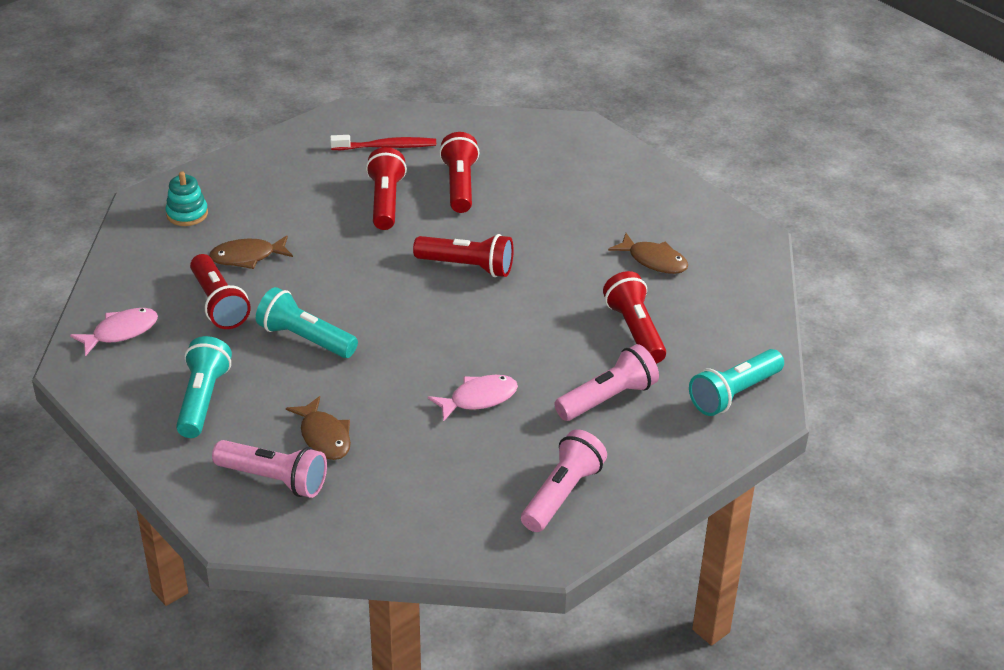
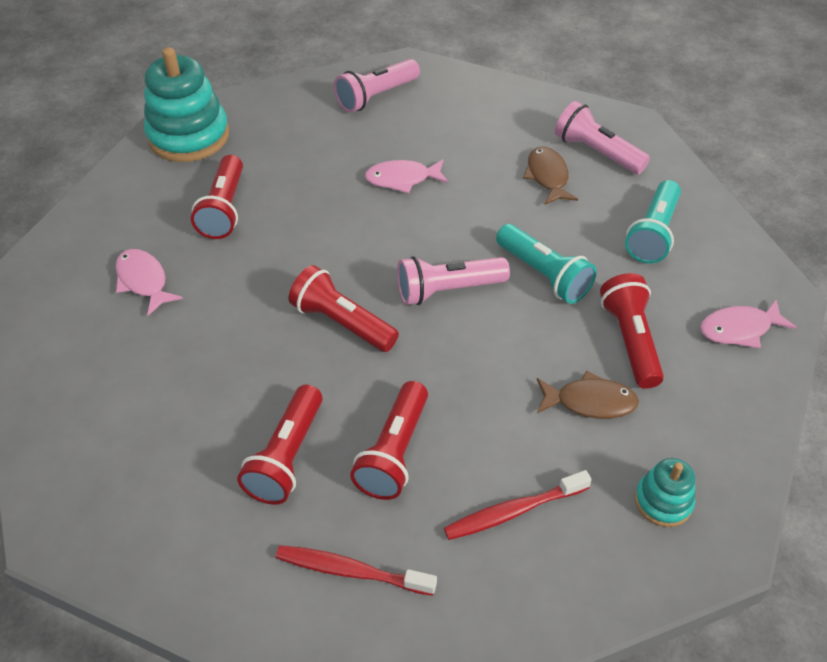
camera: 160 degrees left, 10 degrees up
(291, 190) = (513, 511): none -> red toothbrush
(607, 398) = (293, 155): pink flashlight -> pink flashlight (448, 290)
(654, 260) = (144, 281): brown fish -> pink fish
(734, 394) = (189, 136): turquoise flashlight -> turquoise stacking toy

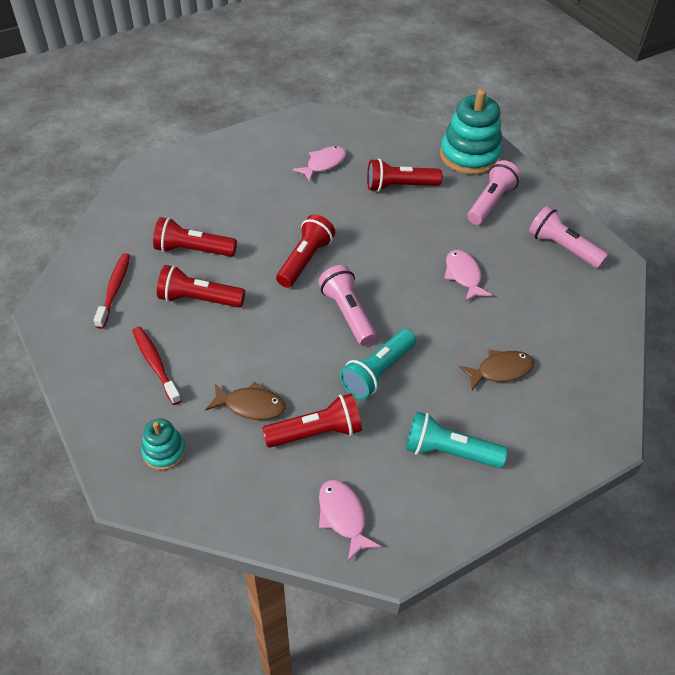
camera: 80 degrees right, 0 degrees up
(590, 402) = (251, 406): brown fish -> brown fish turned 75 degrees counterclockwise
(596, 152) = (549, 407): pink flashlight -> pink flashlight (490, 203)

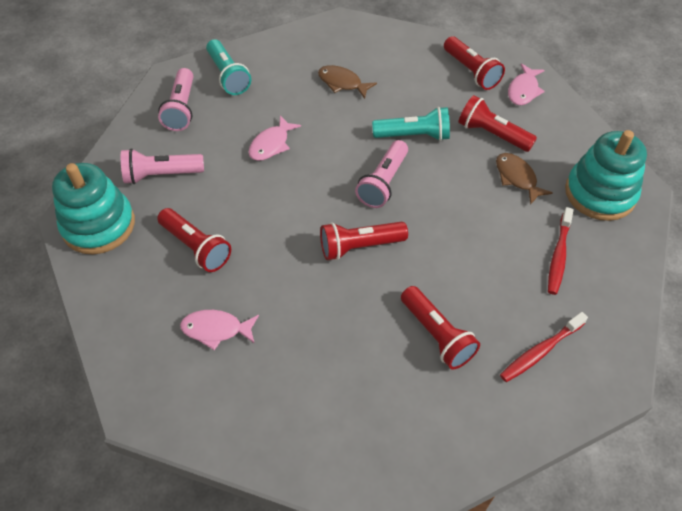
camera: 130 degrees left, 5 degrees up
(164, 452) = (600, 193): turquoise stacking toy -> turquoise stacking toy, size x1.98
(199, 299) = (477, 282): red flashlight -> red flashlight (471, 71)
(449, 452) = (430, 74): turquoise flashlight -> turquoise flashlight (228, 76)

